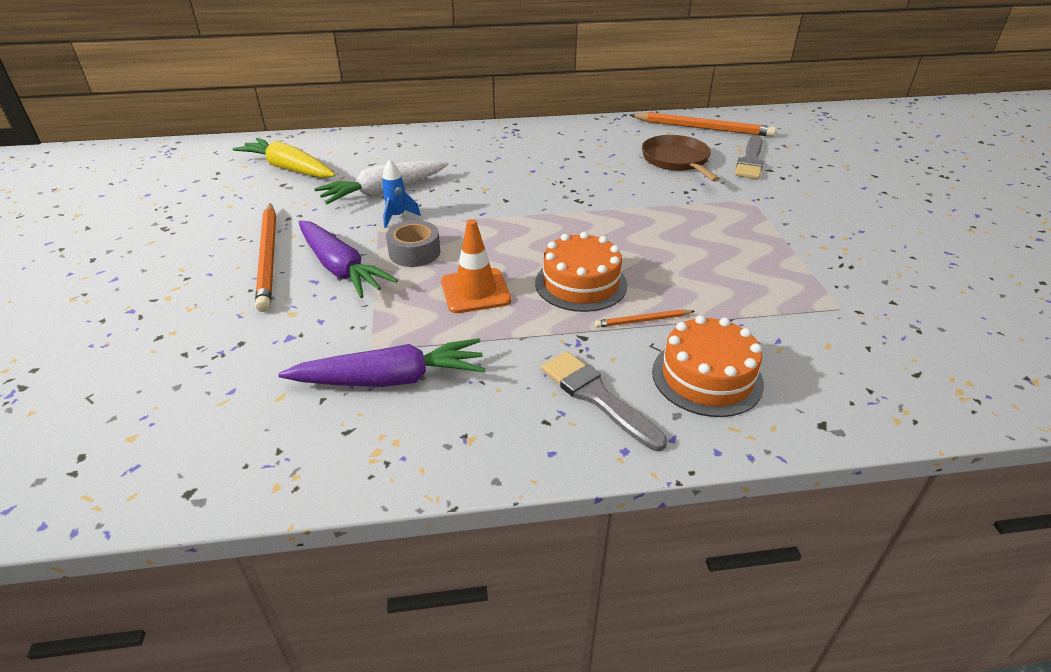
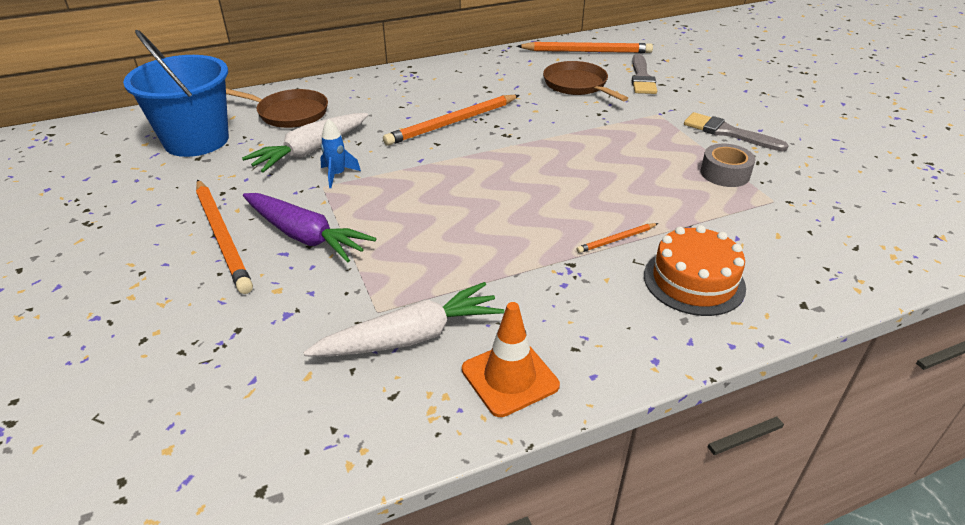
camera: 15 degrees left, 0 degrees up
(289, 169) = (196, 140): yellow carrot -> blue bucket
(382, 154) = (290, 113): none -> brown pan
(390, 379) = (410, 337): purple carrot -> white carrot
(414, 252) = (373, 208): grey tape -> grey tape (725, 173)
(475, 291) = (451, 237): orange traffic cone -> orange traffic cone (510, 377)
(530, 182) = (452, 123): none -> orange pencil
(581, 283) = (545, 214): orange cake -> none
(597, 397) = (609, 317): grey brush -> grey brush (728, 133)

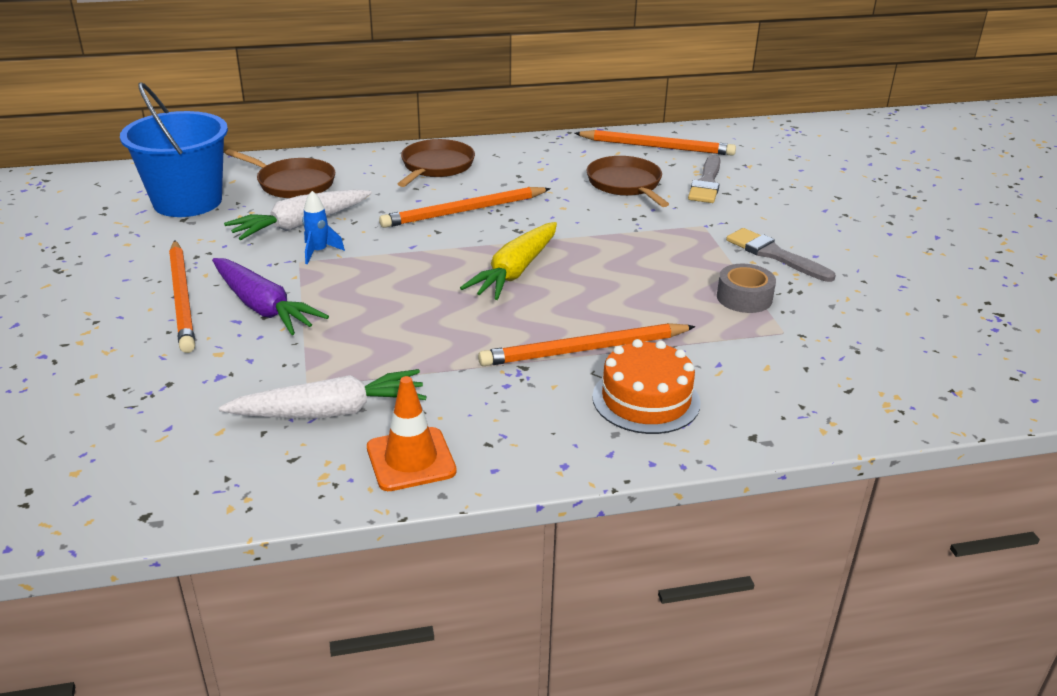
camera: 10 degrees right, 5 degrees down
(411, 85) = (436, 166): none -> brown pan
(521, 173) = (515, 271): none -> yellow carrot
(616, 240) = (584, 350): orange pencil -> orange pencil, size x2.13

